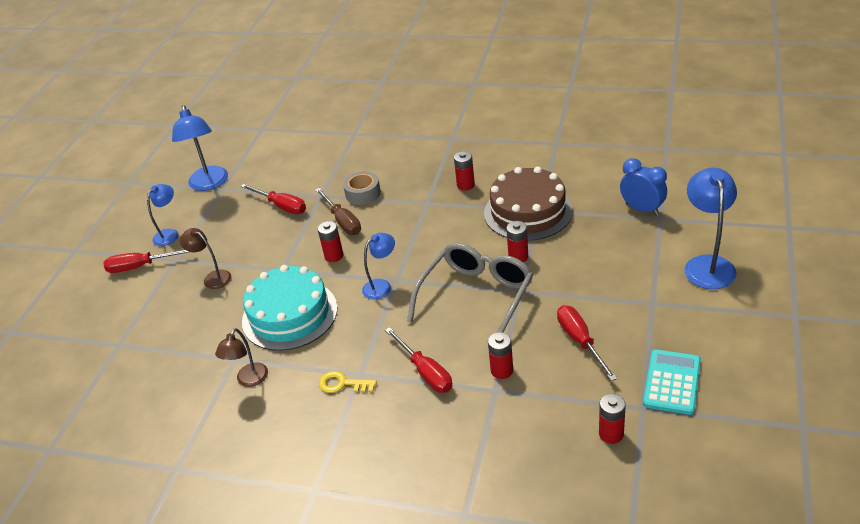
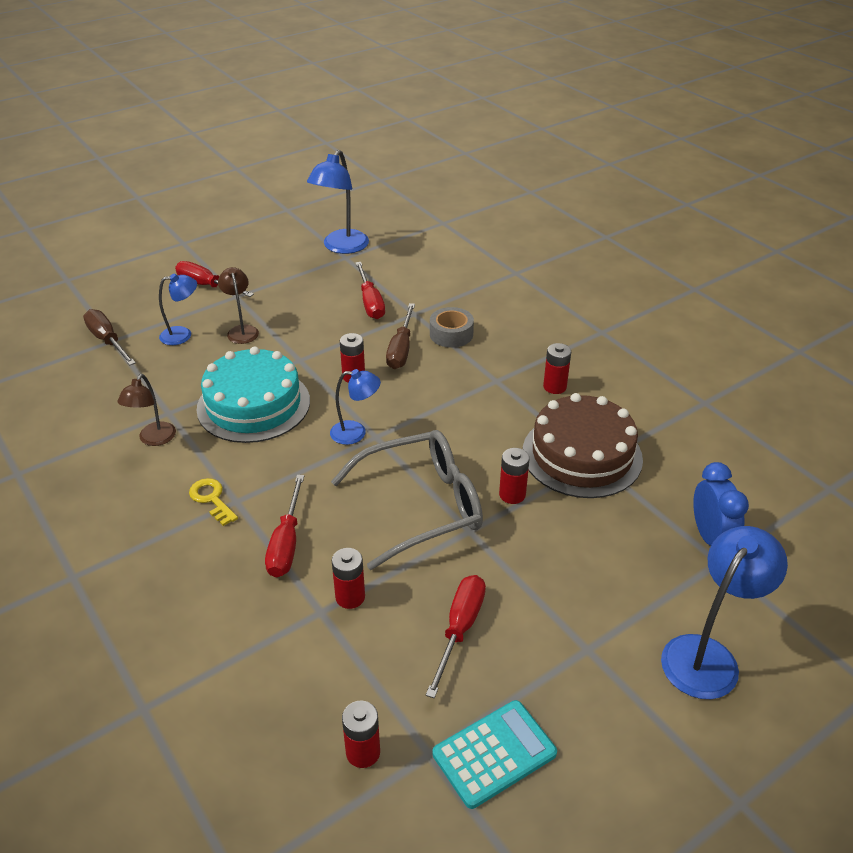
camera: 35 degrees right, 0 degrees up
(114, 347) = (107, 340): none -> brown screwdriver
(170, 234) = (260, 272): blue lamp -> blue lamp (182, 335)
(249, 380) = (154, 439): brown lamp -> brown lamp turned 45 degrees counterclockwise

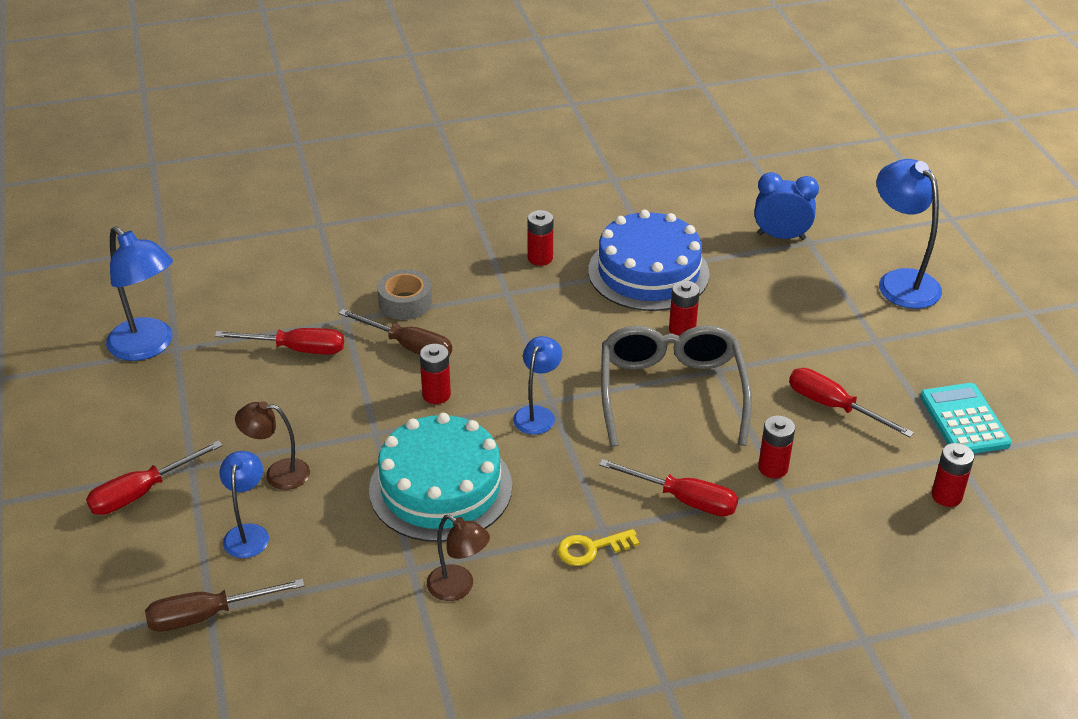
camera: 70 degrees left, 0 degrees up
(582, 455) = (648, 272): brown cake -> blue cake

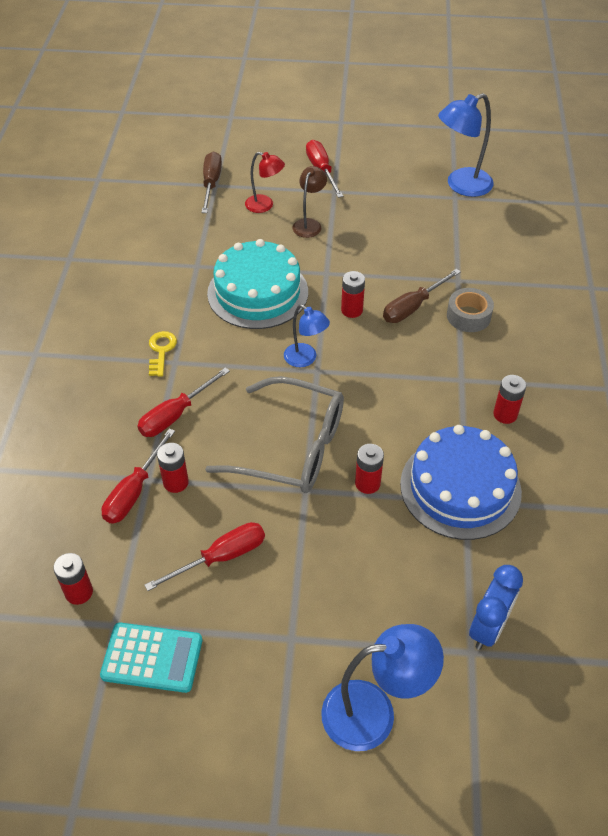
camera: 110 degrees right, 10 degrees up
(248, 533) = (265, 205): blue lamp -> red lamp
(297, 349) = (432, 251): red screwdriver -> red screwdriver (134, 491)
(458, 588) = (168, 282): brown lamp -> none

